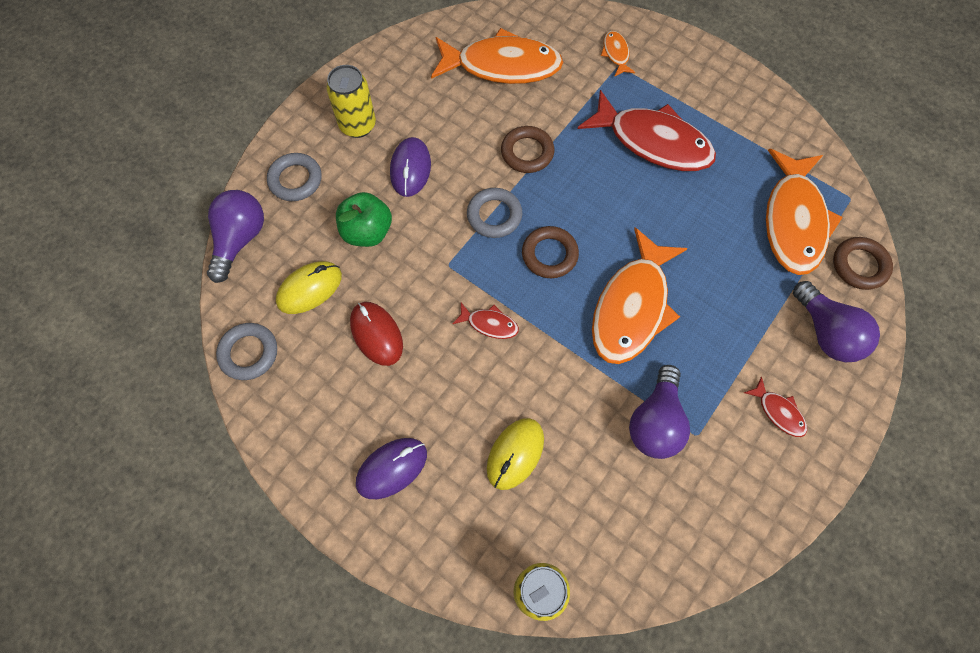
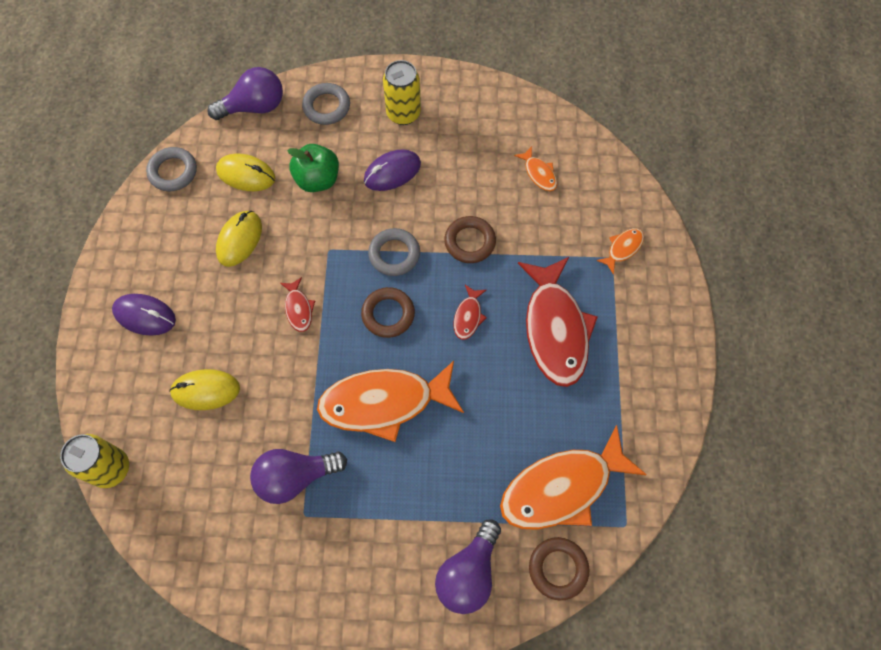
camera: 55 degrees right, 0 degrees up
(376, 334) = (239, 240): red mouse -> yellow mouse
(502, 65) = (539, 173): orange fish -> orange fish, size x0.43
(778, 412) = (366, 570): red fish -> red fish (468, 316)

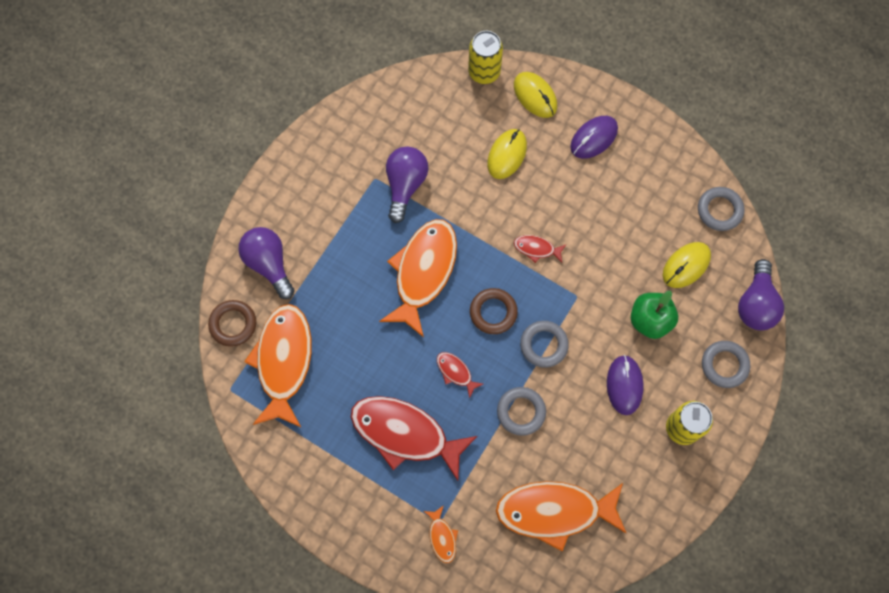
camera: 120 degrees right, 5 degrees up
(239, 240) = (624, 233): yellow mouse -> yellow mouse (535, 96)
(470, 242) = (521, 412): brown ring -> grey ring
(539, 173) = (554, 511): orange fish -> orange fish, size x2.31

